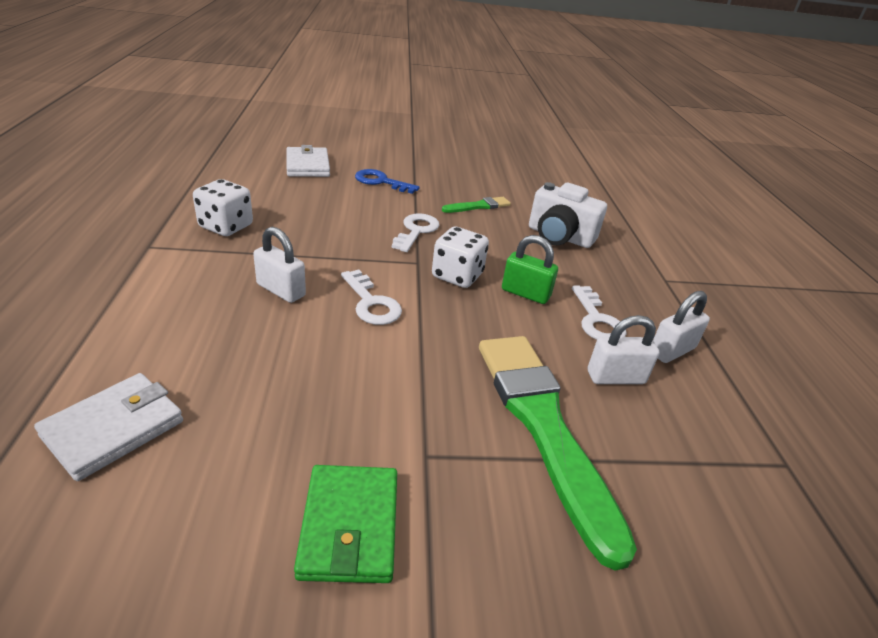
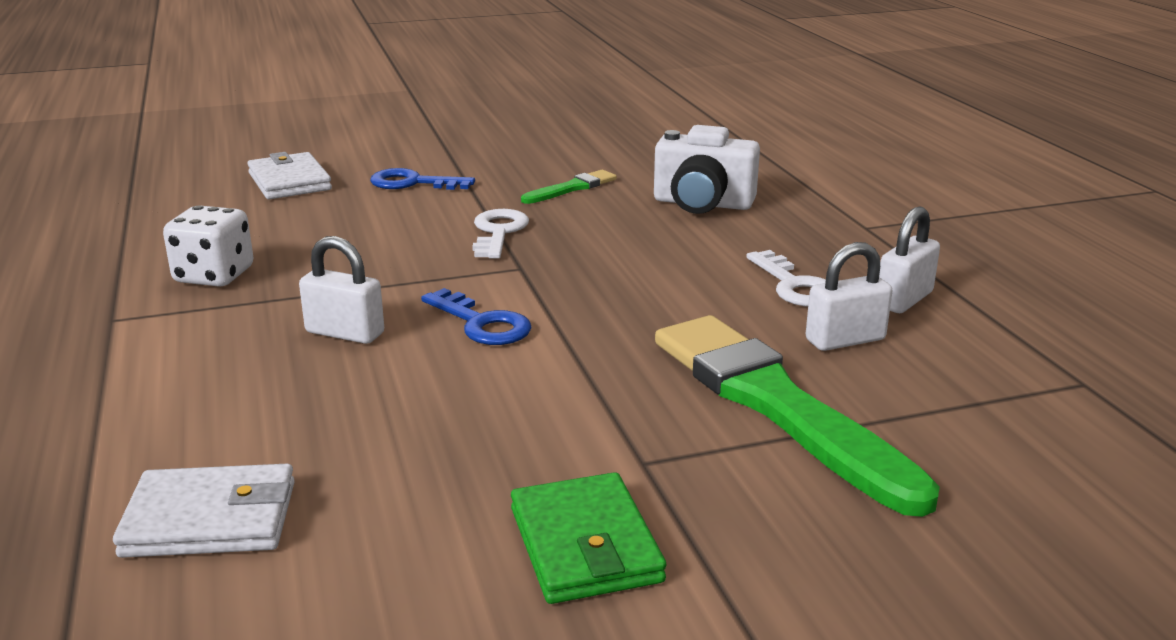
camera: 10 degrees left, 10 degrees down
(113, 428) = (210, 519): white wallet -> white wallet turned 60 degrees clockwise
(371, 303) = (482, 324): white key -> blue key
(457, 276) = (584, 272): white dice -> none
(525, 293) = (687, 275): green padlock -> none

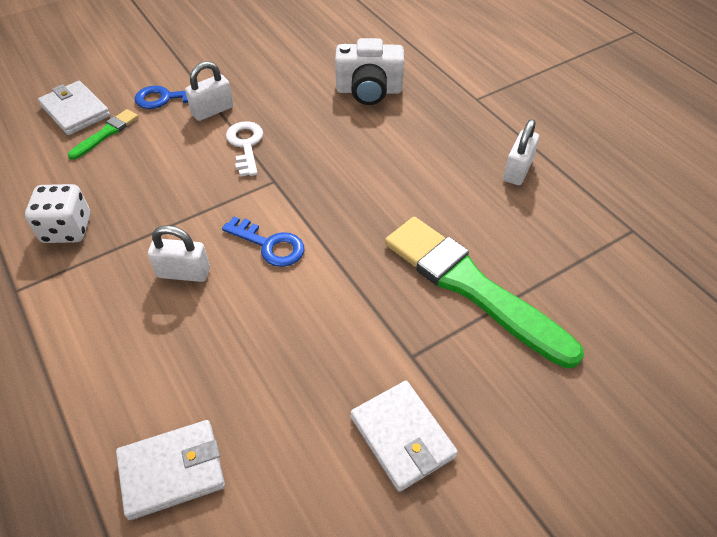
camera: 15 degrees left, 25 degrees up
(572, 188) = (278, 87): green brush -> green brush (106, 133)
(585, 545) = (402, 437): green wallet -> white wallet
(795, 286) = (451, 168): white key -> none
(845, 340) = (494, 217): white padlock -> white padlock (212, 111)

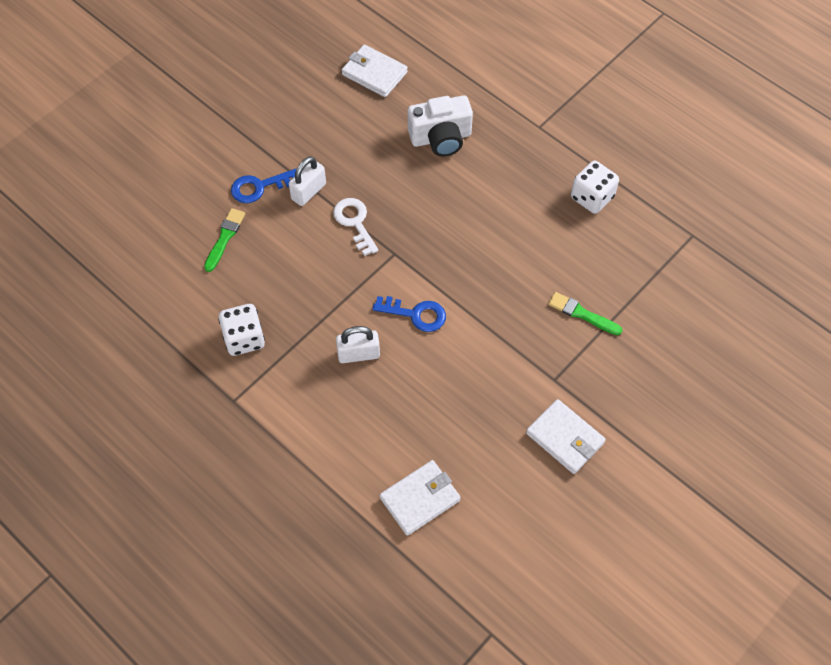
camera: 15 degrees left, 10 degrees up
(75, 111) = (183, 220): white wallet -> white wallet (374, 73)
(471, 287) = (582, 314): green brush -> green brush, size x0.44
(517, 170) = (592, 197): white padlock -> white dice

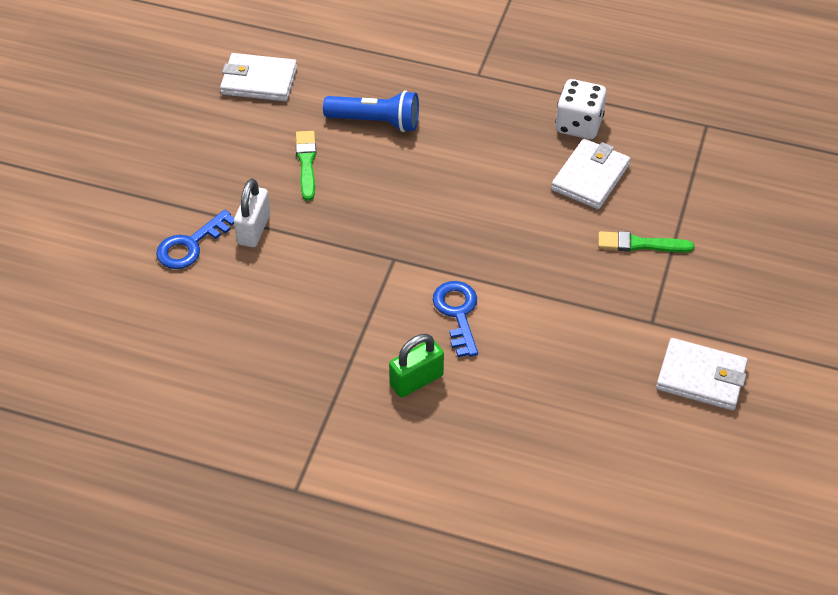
camera: 25 degrees left, 10 degrees down
(225, 238) = (180, 314): green brush -> green brush (306, 163)
(244, 339) = (268, 416): white dice -> none
(355, 222) = (328, 242): white key -> none
(358, 354) = (416, 380): white padlock -> green padlock
(416, 314) = (457, 313): blue key -> blue key turned 90 degrees counterclockwise
(420, 499) = (581, 507): white wallet -> white wallet (590, 177)
(441, 138) = (376, 122): white camera -> blue flashlight

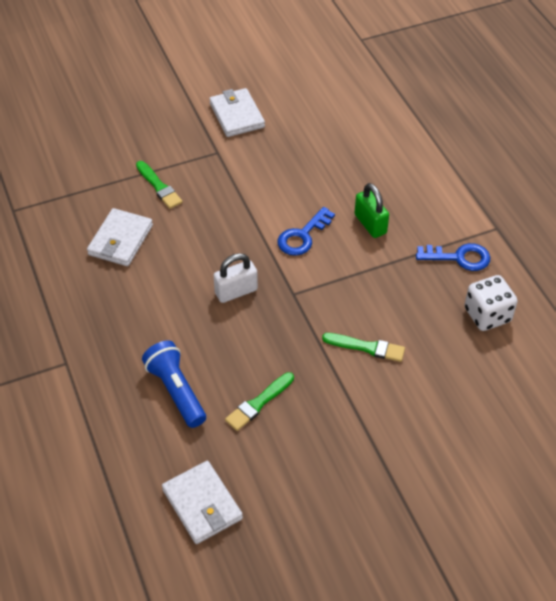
camera: 130 degrees left, 0 degrees up
(190, 245) = (402, 413): blue key -> blue key (459, 258)
(254, 229) = (349, 387): white padlock -> white padlock (236, 291)
(278, 269) = (367, 347): none -> green brush
(416, 380) = (370, 224): green padlock -> green padlock turned 45 degrees clockwise
(579, 125) = (72, 274): white dice -> white dice (487, 315)
(590, 177) = (120, 240): white wallet -> white wallet turned 60 degrees counterclockwise

